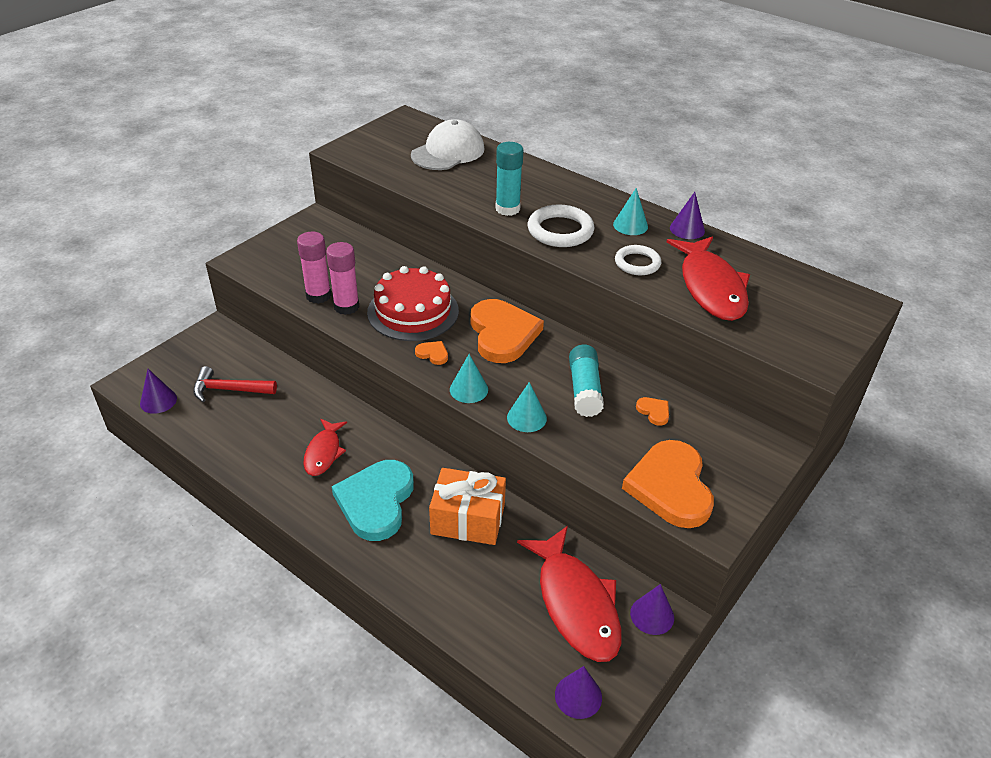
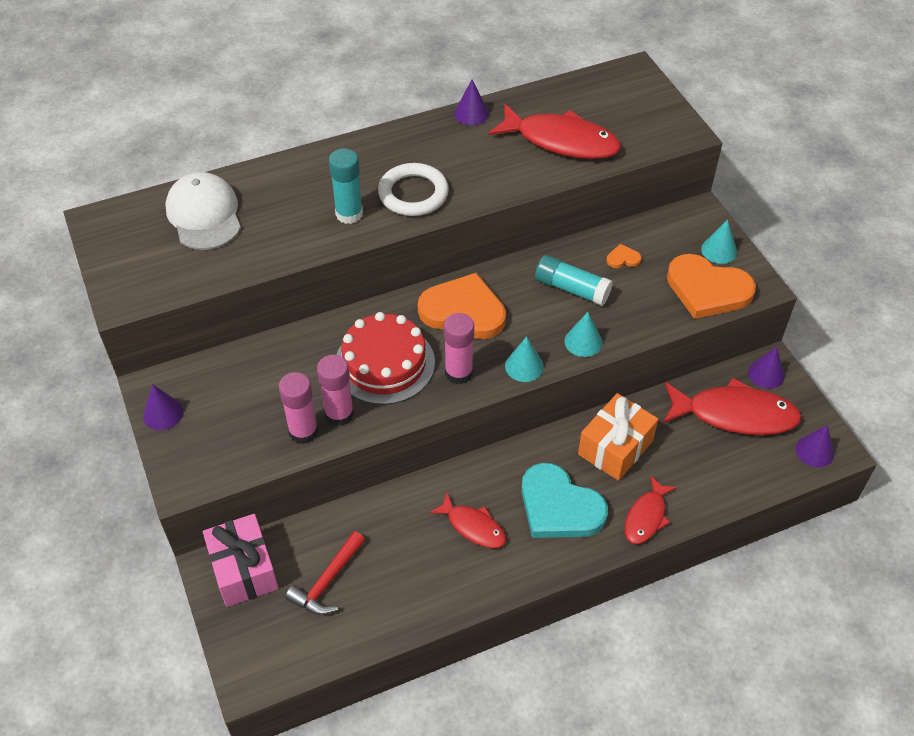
camera: 60 degrees left, 10 degrees up
(158, 401) = (301, 655): purple cone -> purple cone (163, 413)
(219, 345) = (244, 570): none -> pink gift
(401, 570) = (646, 517): none -> red fish
(433, 354) = (458, 373): orange heart -> pink glue stick
(630, 225) = (439, 145): turquoise cone -> turquoise cone (719, 250)
(637, 263) = (498, 168): white ring -> none

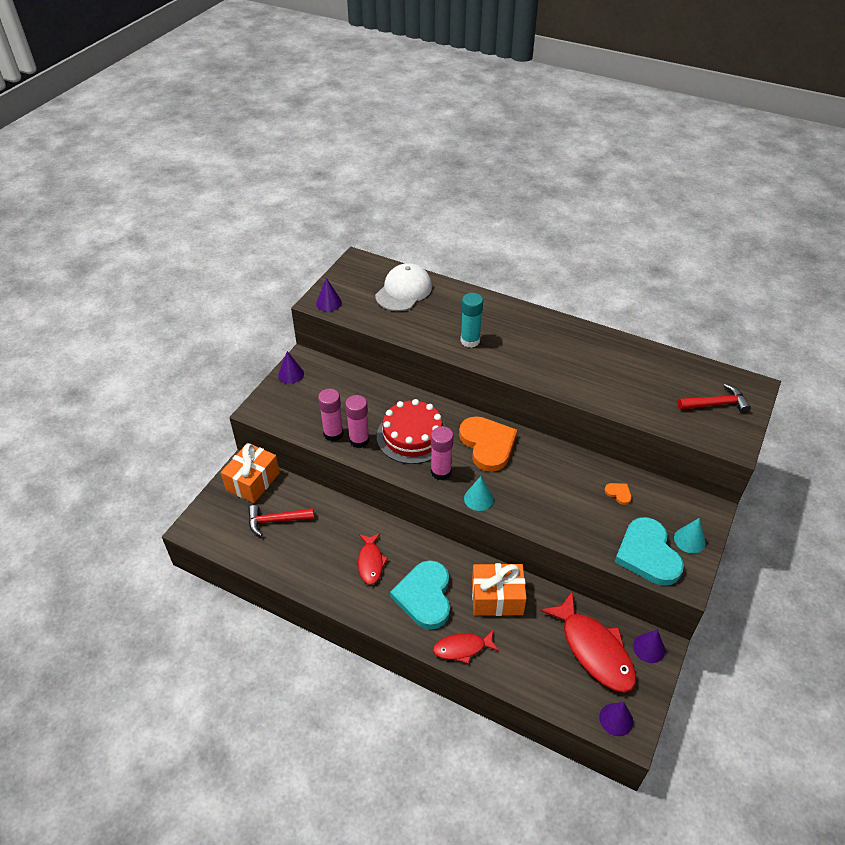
camera: 50 degrees right, 5 degrees down
(244, 570) = (252, 481): pink gift -> orange gift
(413, 194) = (517, 355): white ring -> none
(471, 113) = (611, 339): purple cone -> purple cone (328, 303)
(561, 141) = (643, 390): red fish -> none
(572, 289) = (563, 483): turquoise glue stick -> none
(583, 342) = (529, 515): turquoise cone -> none
(628, 108) = (716, 404): none -> red hammer
(707, 289) = (648, 554): orange heart -> turquoise heart

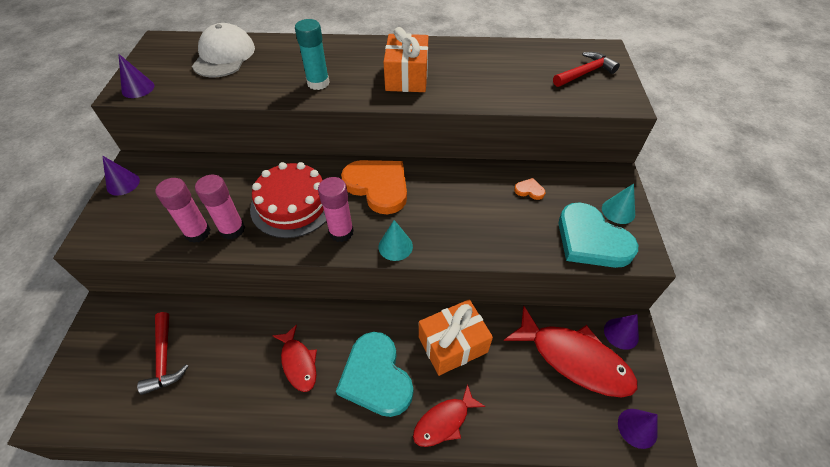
camera: 25 degrees left, 5 degrees up
(252, 481) = (119, 321): orange gift -> orange gift (407, 77)
(276, 521) = (164, 358): red hammer -> red hammer turned 75 degrees counterclockwise

